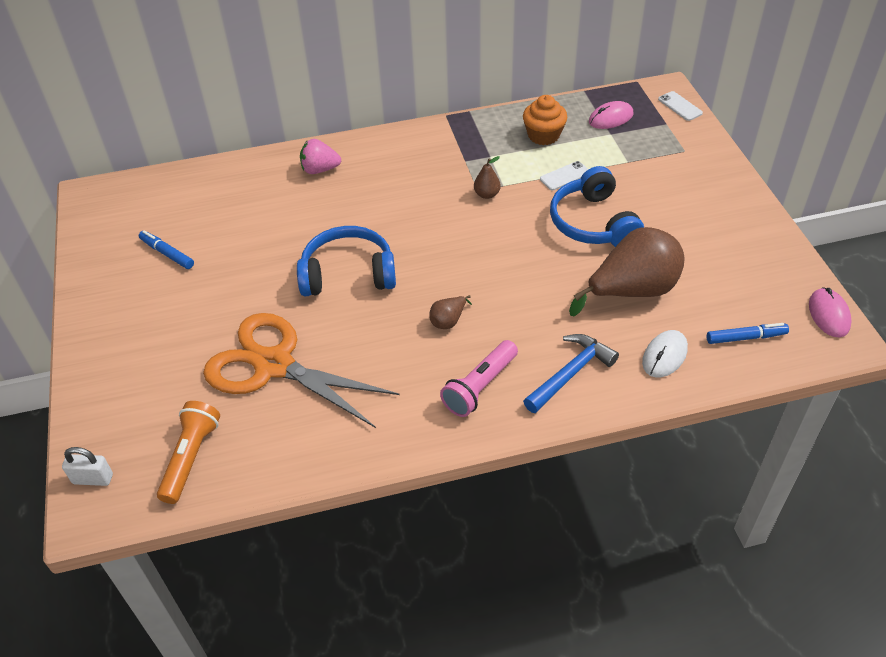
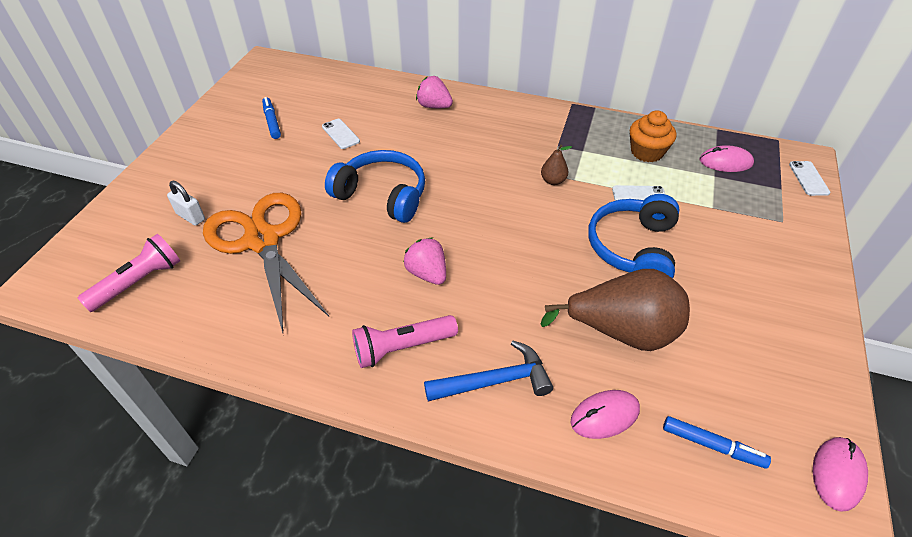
camera: 30 degrees right, 0 degrees up
(93, 479) = (66, 261): white padlock -> white padlock (191, 216)
(191, 457) = (139, 282): orange flashlight -> pink flashlight
(252, 235) = (340, 134): none -> white phone
(448, 321) = (427, 273): brown pear -> pink strawberry
(664, 356) = (604, 415): white mouse -> pink mouse

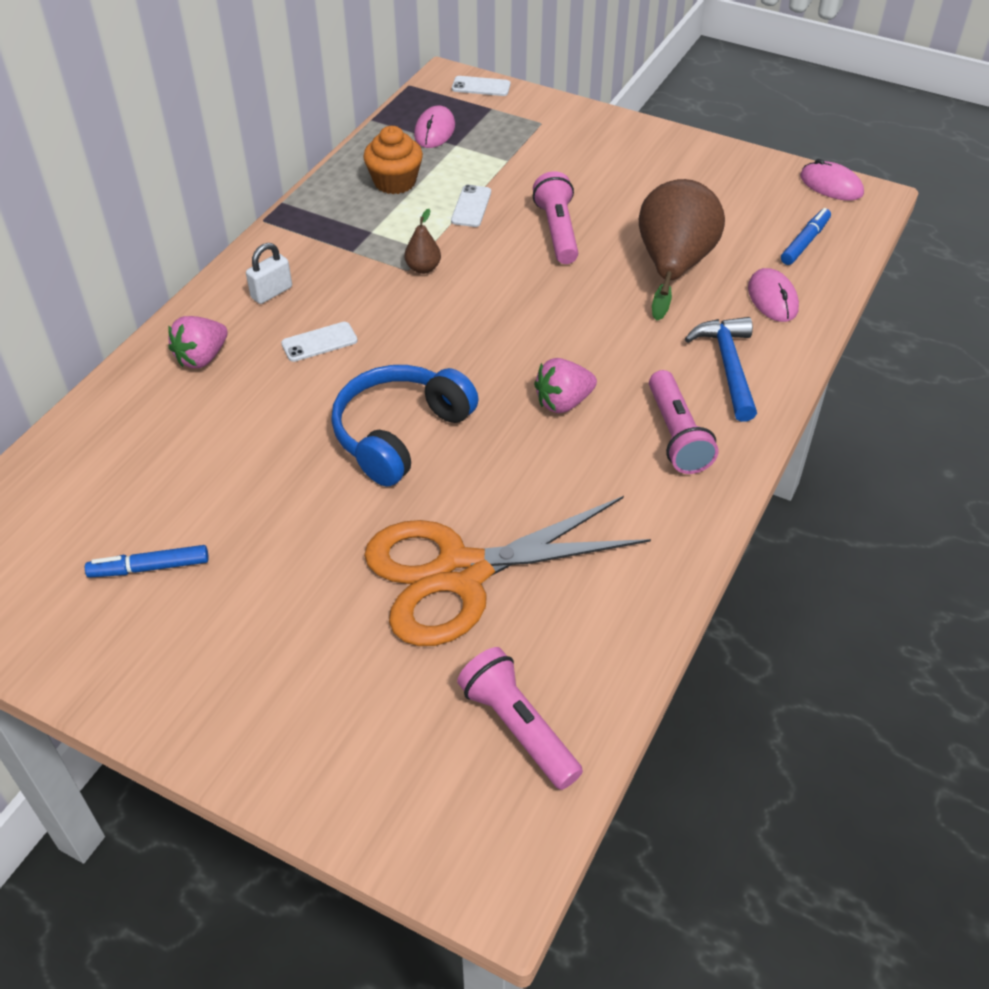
camera: 80 degrees left, 0 degrees up
(191, 216) = (380, 672): white padlock -> white padlock (271, 292)
(340, 134) = (228, 474): white phone -> white phone (319, 342)
(632, 248) = (557, 231): blue headphones -> pink flashlight

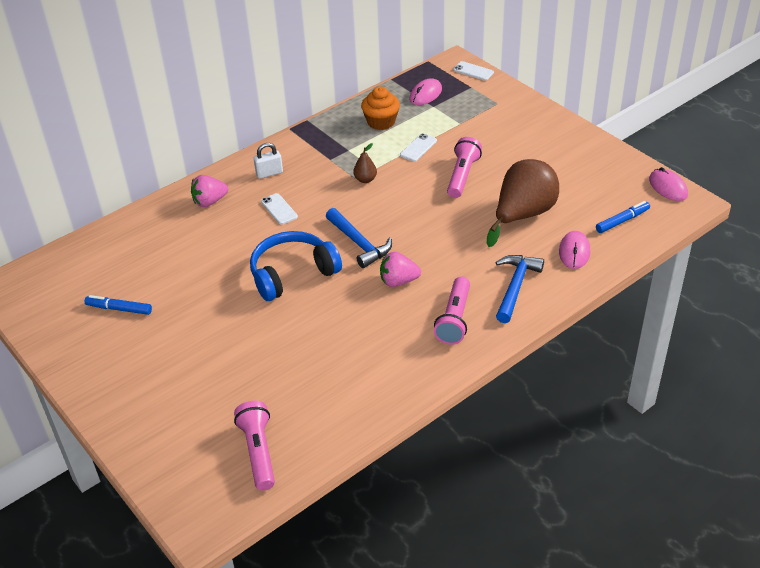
camera: 25 degrees right, 5 degrees down
(319, 342) = (279, 209): white phone -> white phone turned 60 degrees clockwise
(461, 573) = (279, 361): orange scissors -> none
(472, 362) = (359, 243): none -> blue hammer

